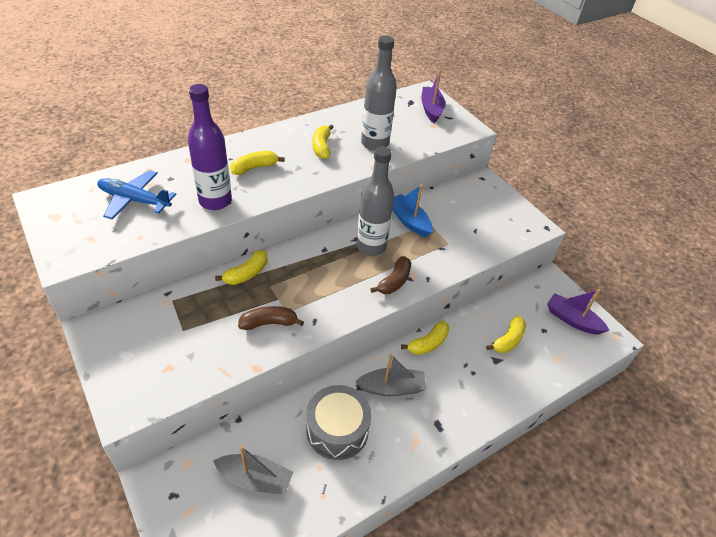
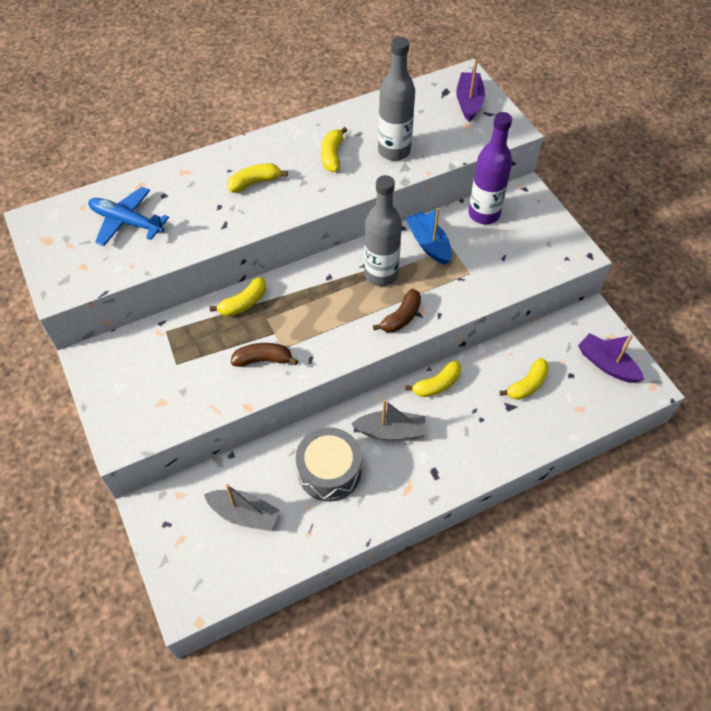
camera: 10 degrees right, 10 degrees up
(215, 201) = (210, 224): purple bottle -> purple bottle (484, 214)

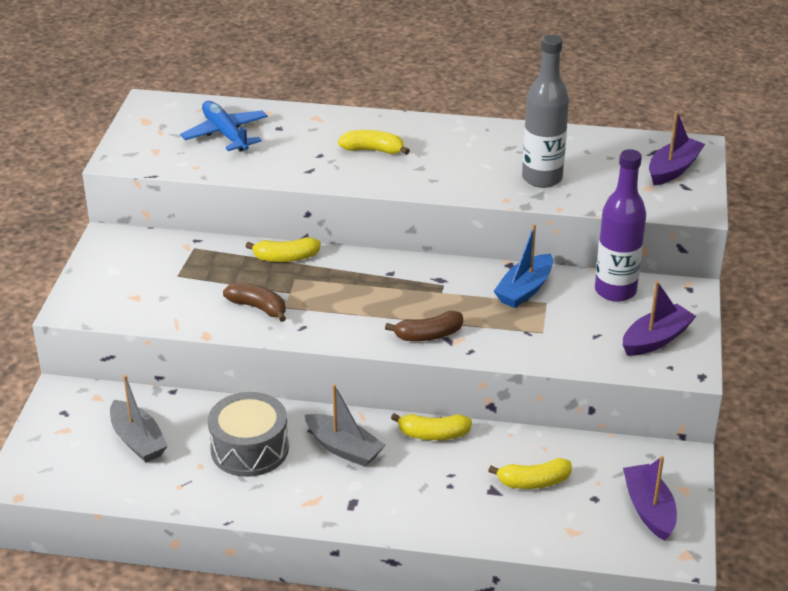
camera: 35 degrees right, 20 degrees down
(332, 155) = (473, 158): yellow banana -> none
(381, 274) = (445, 293): grey bottle -> none
(428, 244) = (524, 290): blue boat -> blue boat turned 150 degrees counterclockwise
(540, 240) = (656, 339): none -> purple boat

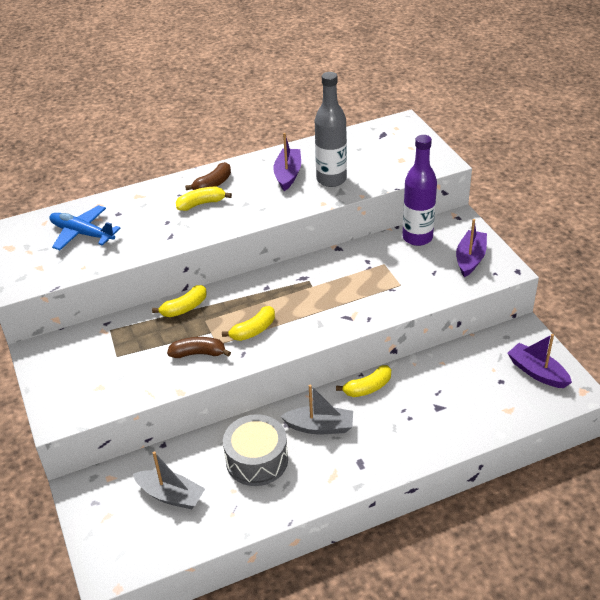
camera: 30 degrees left, 5 degrees up
(428, 335) = (332, 320): brown banana -> brown banana (213, 184)
(524, 290) = (363, 261): blue boat -> none
(533, 482) = (457, 389): yellow banana -> yellow banana (253, 330)
(673, 169) = (404, 142): purple boat -> purple boat (288, 174)

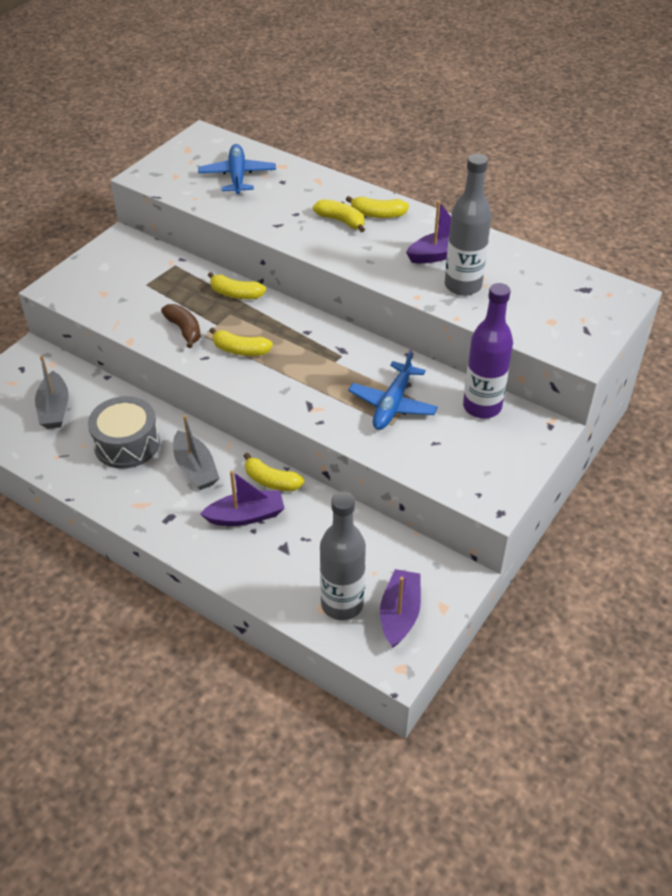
camera: 55 degrees right, 5 degrees up
(213, 184) = (377, 214): brown banana -> yellow banana
(381, 276) = (392, 404): none -> blue plane
(470, 259) = (485, 464): purple boat -> purple boat (246, 516)
(511, 397) = (342, 604): none -> grey bottle

